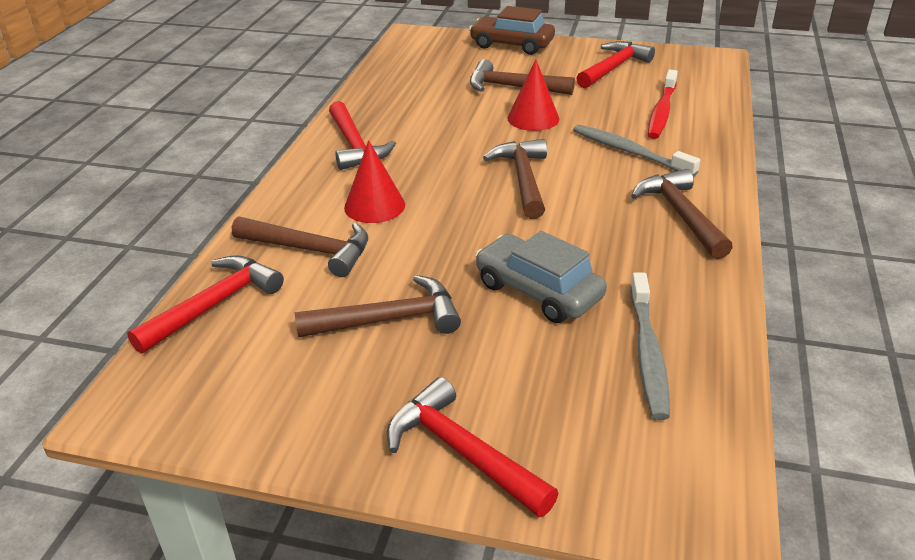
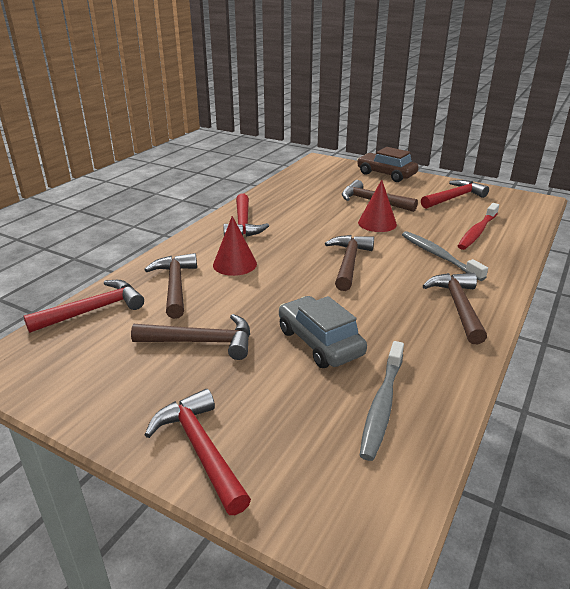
camera: 15 degrees right, 5 degrees down
(310, 250) = (175, 286): brown hammer -> brown hammer turned 135 degrees counterclockwise

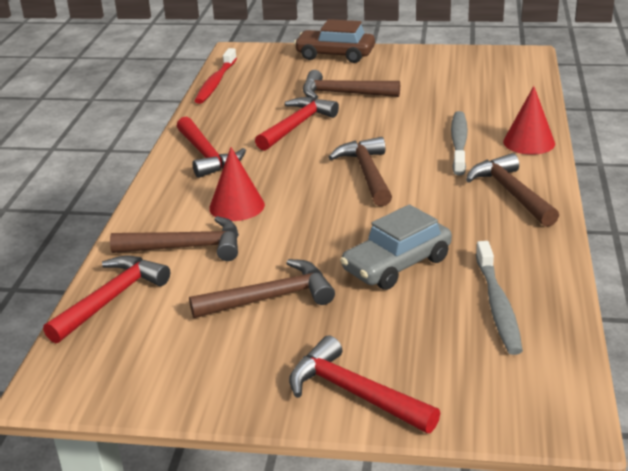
camera: 20 degrees left, 0 degrees up
(175, 286) = (186, 248): brown hammer -> brown hammer turned 120 degrees clockwise
(320, 342) = (396, 264): grey car -> grey car turned 75 degrees counterclockwise
(377, 223) = (367, 120): red cone -> red cone (529, 142)
(438, 256) = (459, 143): grey toothbrush -> grey toothbrush turned 60 degrees clockwise
(454, 198) = (433, 70): red hammer -> red hammer (297, 126)
(477, 232) = (483, 106): red toothbrush -> red toothbrush (216, 82)

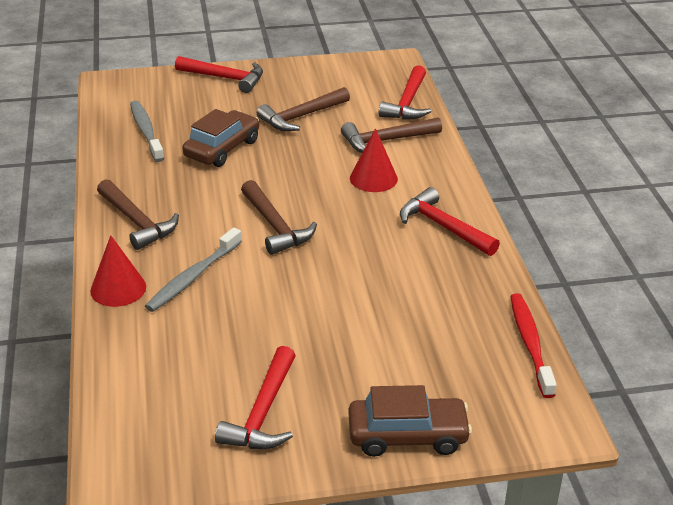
camera: 160 degrees right, 5 degrees up
(297, 126) = (378, 279): red hammer -> red hammer (263, 412)
(343, 93) = (352, 344): brown hammer -> none
(396, 264) = (222, 148): grey car -> brown car
(459, 143) = (193, 277): grey toothbrush -> grey toothbrush turned 45 degrees clockwise

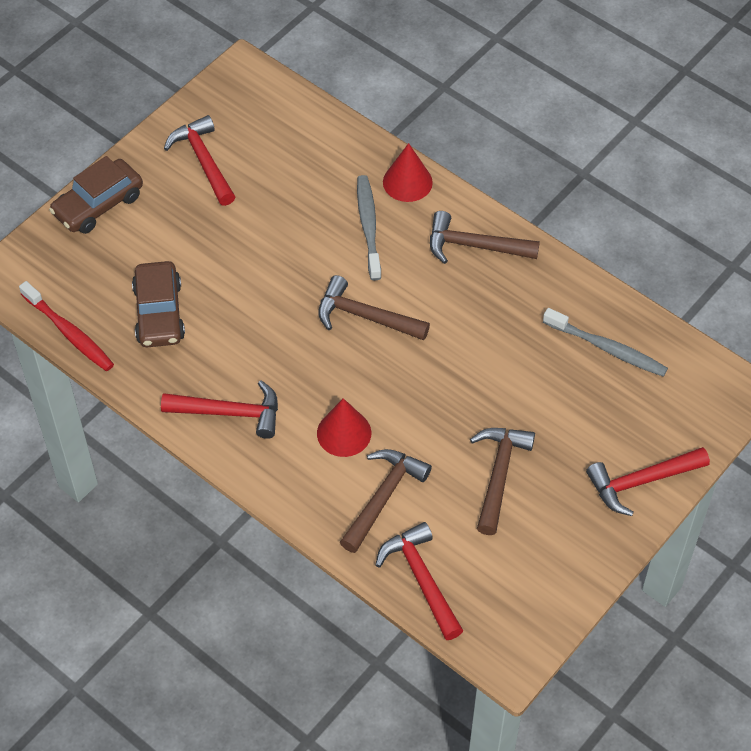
camera: 140 degrees right, 20 degrees up
(222, 148) = (515, 375): brown car -> brown car (159, 313)

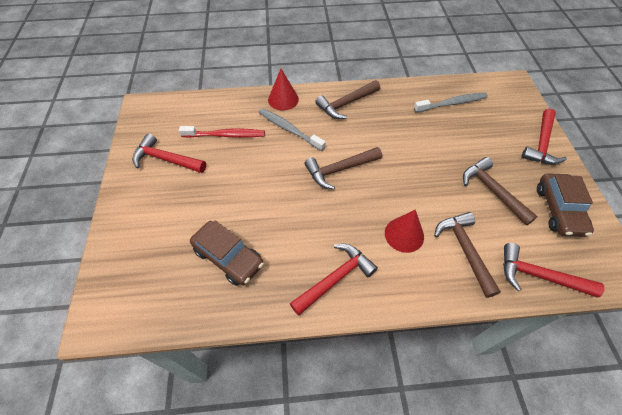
camera: 45 degrees left, 0 degrees up
(69, 332) = (182, 318): red toothbrush -> red toothbrush (225, 135)
(98, 204) = (123, 226): brown car -> brown car (558, 210)

